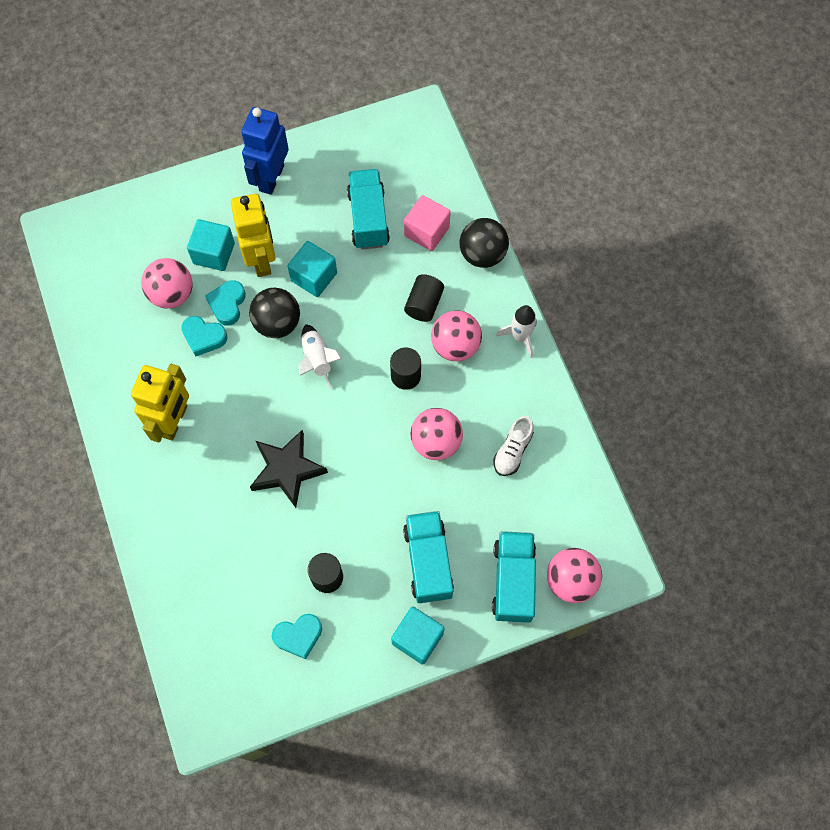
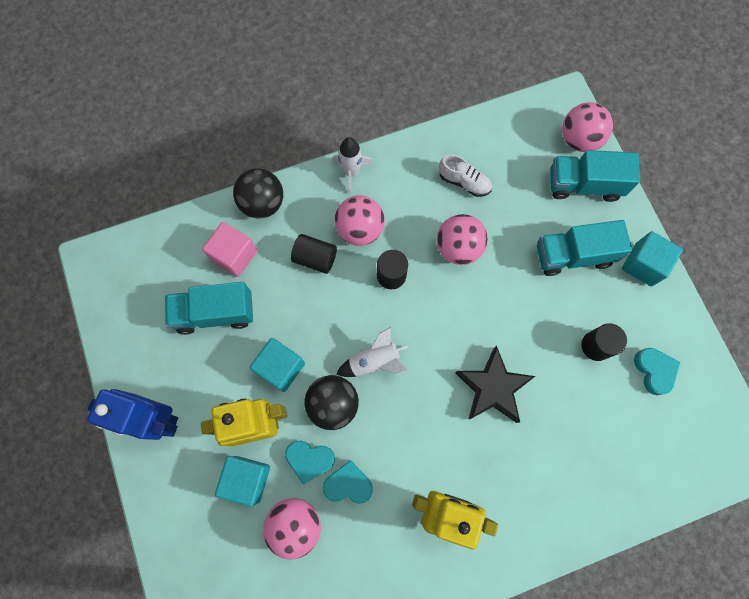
camera: 90 degrees left, 5 degrees up
(204, 337) = (348, 484): turquoise heart -> turquoise heart turned 105 degrees counterclockwise

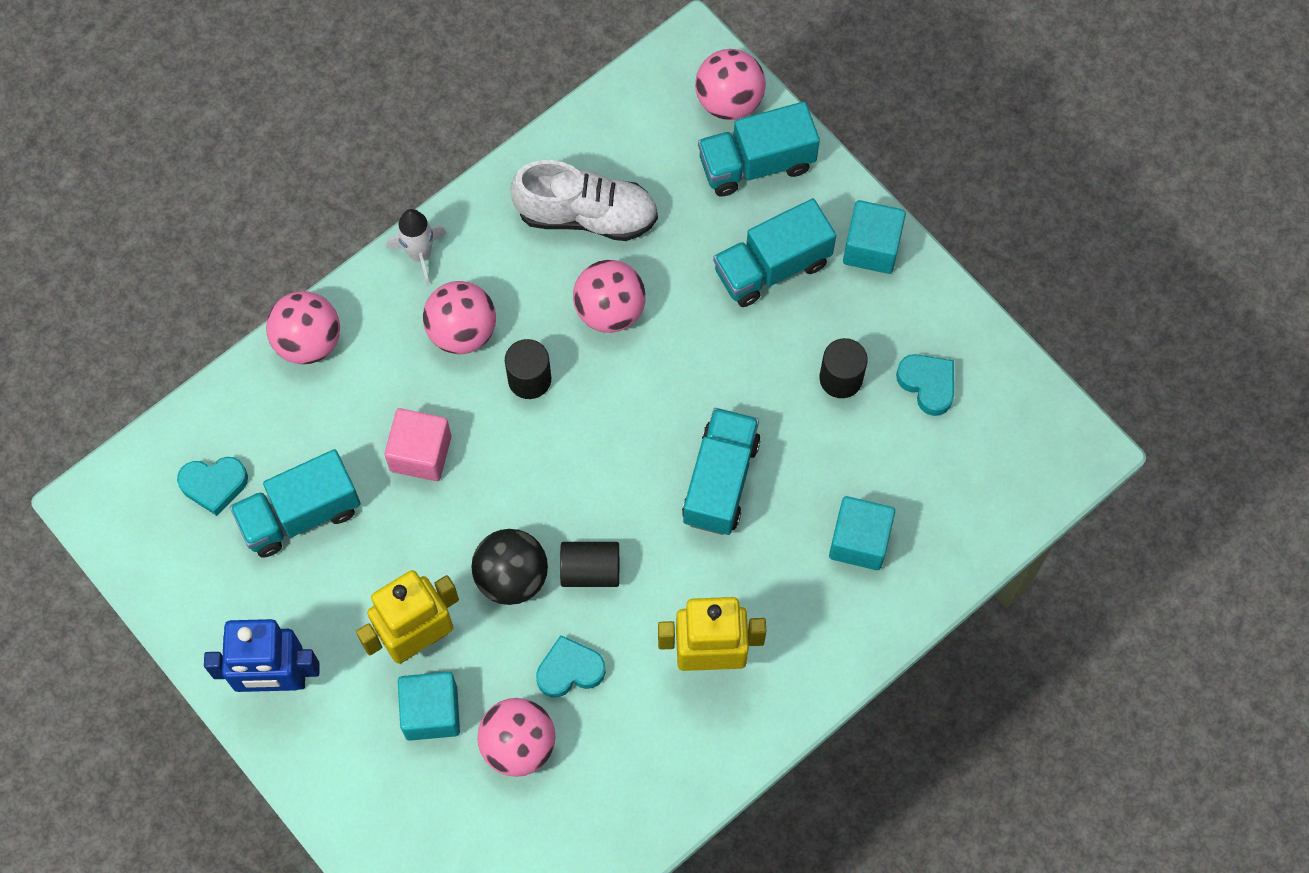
camera: 20 degrees left, 5 degrees down
(234, 255) = (296, 427): pink cube -> pink cube (421, 453)
(263, 203) = (308, 341): black ball -> pink ball
(281, 368) = (421, 555): turquoise cube -> turquoise cube (859, 541)
(310, 460) = (506, 658): turquoise heart -> turquoise heart (214, 485)
(315, 258) = (413, 392): black cylinder -> black cylinder (590, 570)
(374, 361) = (548, 502): white rocket -> none
(464, 182) = (586, 215): white shoe -> white shoe, size x1.69
(492, 388) = (720, 481): black star -> turquoise truck

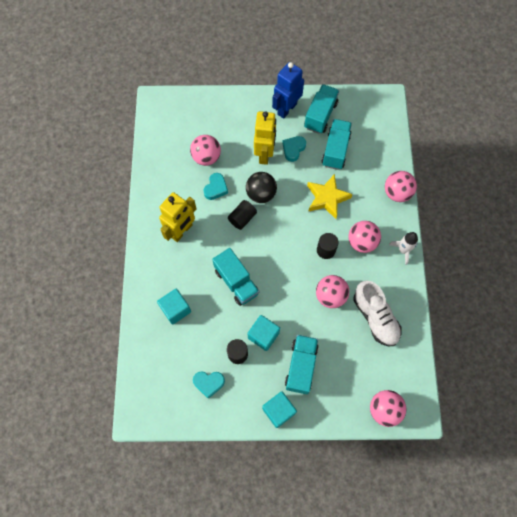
camera: 130 degrees right, 0 degrees up
(214, 485) = (366, 133): turquoise heart -> turquoise heart (293, 149)
(421, 453) = (327, 198): pink cube -> yellow star
(431, 712) = (238, 142): turquoise cube -> turquoise cube (263, 335)
(586, 215) = (375, 317): white shoe -> white shoe turned 75 degrees counterclockwise
(756, 164) = (348, 397): turquoise truck -> turquoise truck (320, 115)

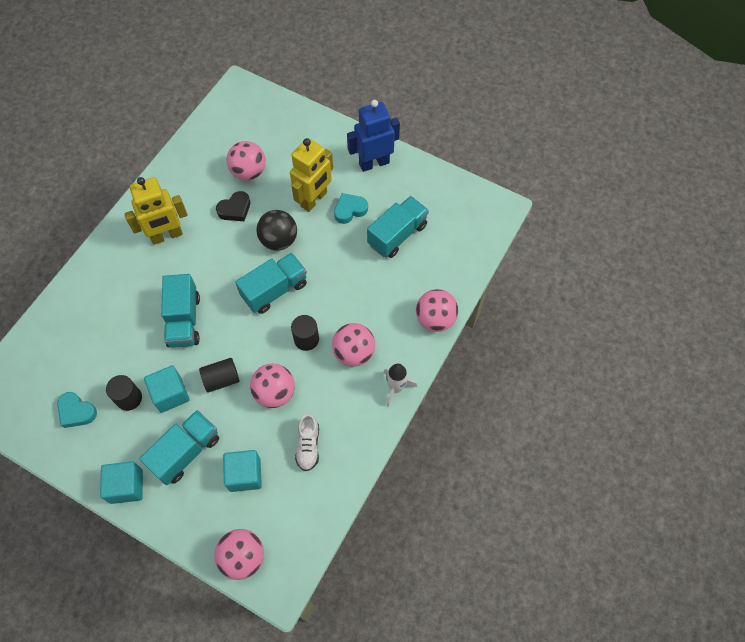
camera: 30 degrees right, 5 degrees down
(175, 309) = (100, 314): turquoise cube -> turquoise cube (245, 474)
(216, 188) = (235, 209): turquoise heart -> black heart
(242, 218) = (240, 256): black cylinder -> black cylinder (221, 379)
(320, 115) = (407, 188): turquoise truck -> turquoise truck (274, 290)
(327, 198) = (349, 282): yellow star -> none
(375, 317) = (308, 446): white shoe -> white shoe, size x0.59

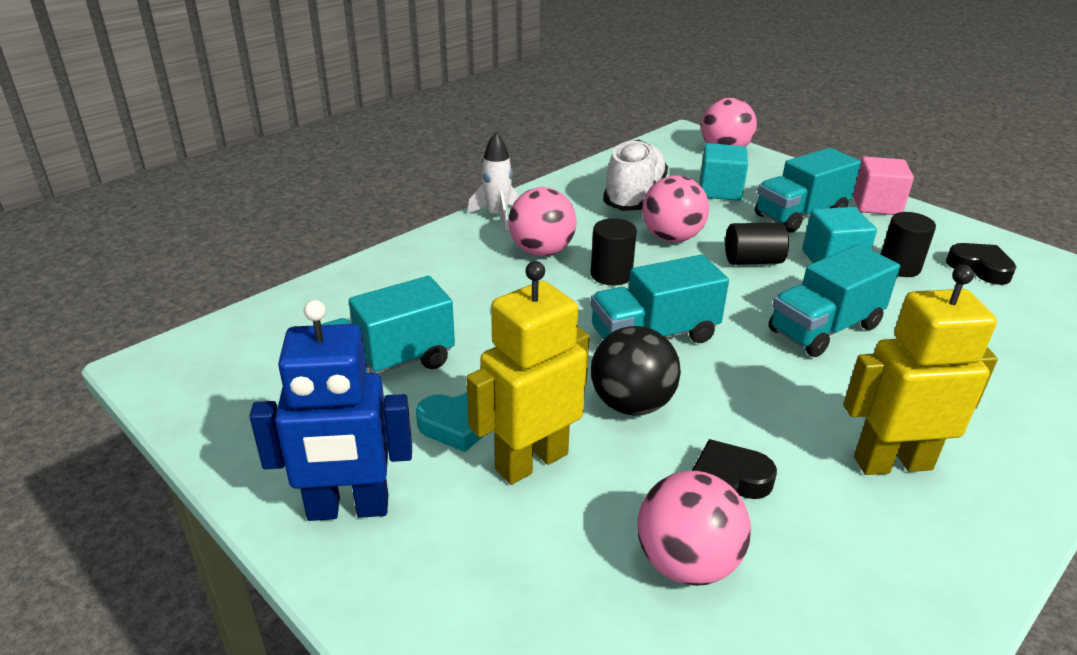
camera: 165 degrees left, 30 degrees down
(76, 412) = (980, 268): turquoise heart -> black heart
(126, 486) = (876, 205): turquoise cube -> pink cube
(184, 320) = (824, 329): turquoise truck -> turquoise truck turned 135 degrees counterclockwise
(308, 446) = (634, 196): white shoe -> white shoe, size x1.69
(435, 319) = (397, 260): pink ball -> none

